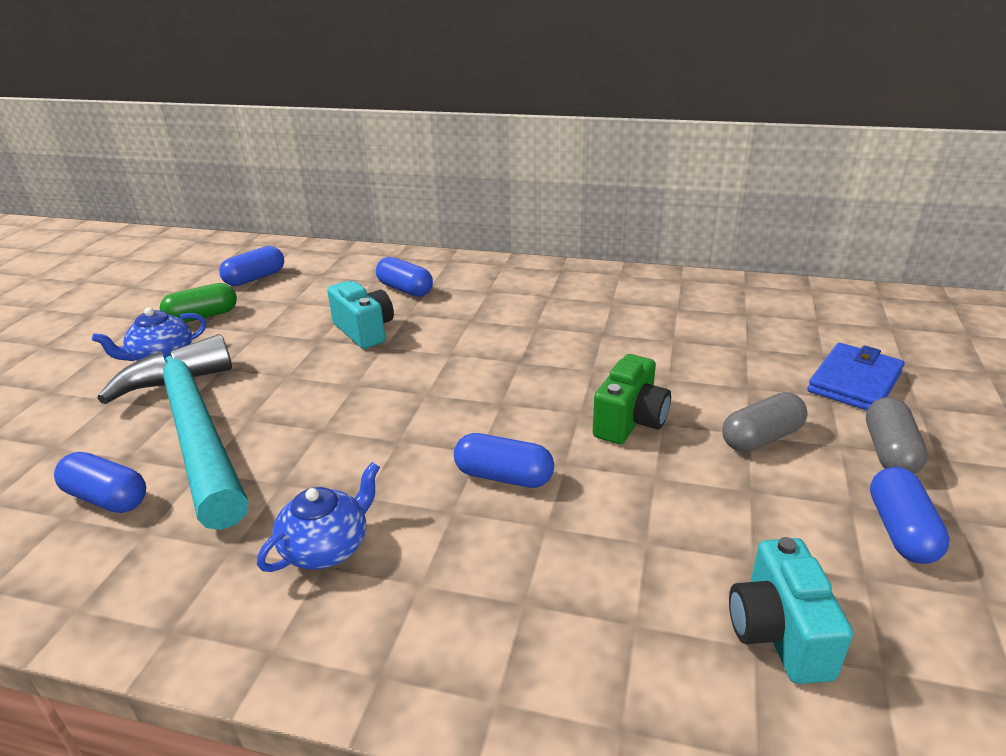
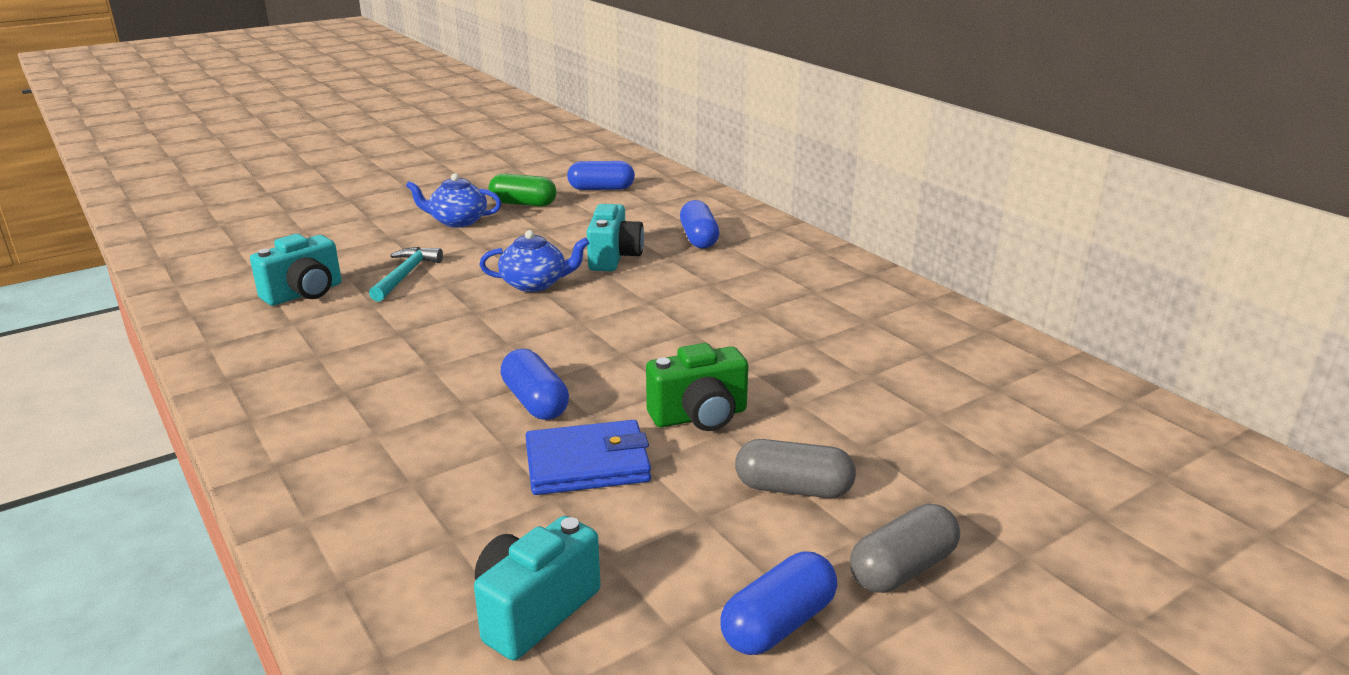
camera: 40 degrees right, 5 degrees down
(107, 498) = (304, 293): blue capsule -> turquoise camera
(193, 428) = (405, 275): turquoise hammer -> turquoise hammer, size x0.42
(326, 547) = (362, 382): blue teapot -> blue teapot (535, 284)
(854, 382) = (994, 499): blue wallet -> blue wallet (587, 464)

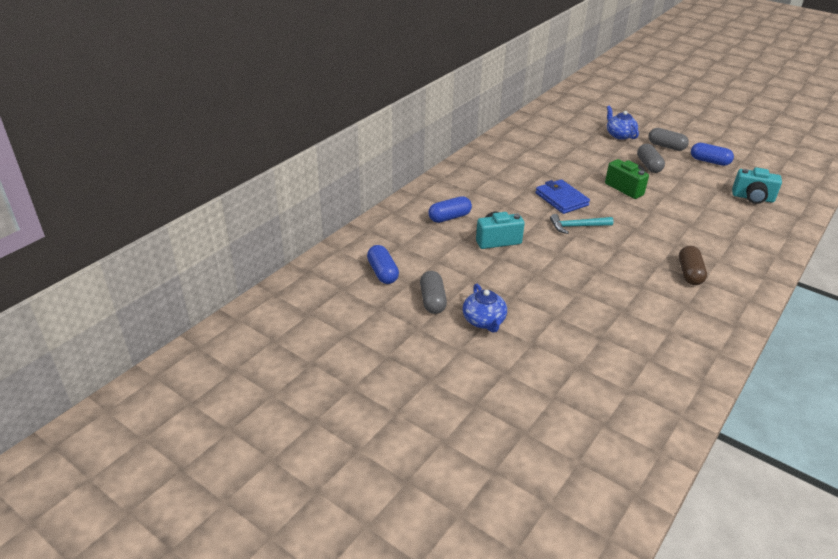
camera: 110 degrees left, 10 degrees up
(304, 293) = (637, 344): turquoise camera -> none
(377, 386) = (689, 273): none -> brown capsule
(405, 275) = (580, 311): turquoise hammer -> turquoise hammer (577, 226)
(523, 204) = (432, 300): green capsule -> grey capsule
(535, 284) = (551, 258): blue teapot -> blue teapot (619, 135)
(535, 402) = (655, 227): blue capsule -> none
(587, 464) = (680, 205): blue wallet -> blue wallet (561, 199)

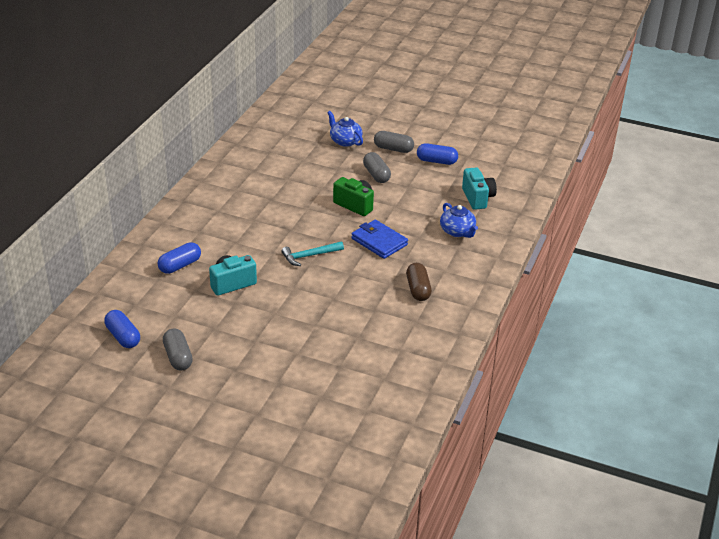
camera: 15 degrees left, 0 degrees up
(484, 321) = (230, 369): blue teapot -> blue teapot (457, 231)
(561, 199) = (291, 227): blue wallet -> blue wallet (379, 242)
(752, 198) = (477, 198): turquoise camera -> turquoise camera turned 105 degrees counterclockwise

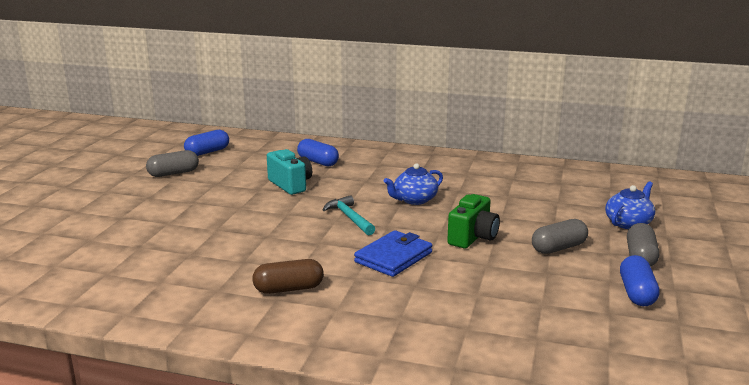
camera: 85 degrees right, 15 degrees down
(457, 231) = (443, 317): blue teapot -> blue teapot (414, 200)
(477, 198) = (551, 334): turquoise camera -> none

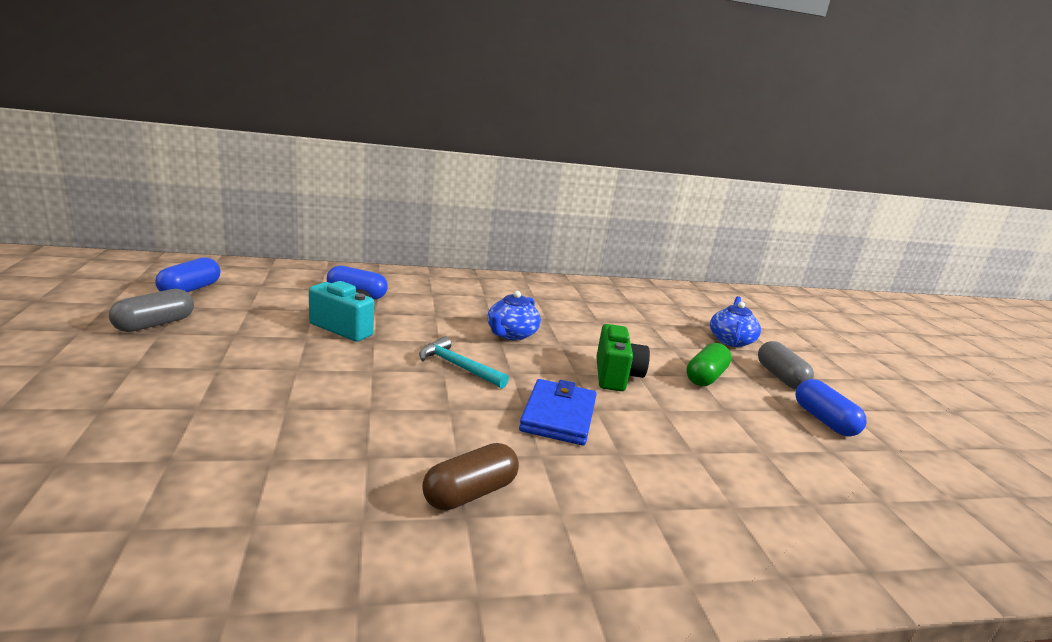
camera: 30 degrees left, 0 degrees up
(558, 248) = (705, 377): grey capsule -> green capsule

